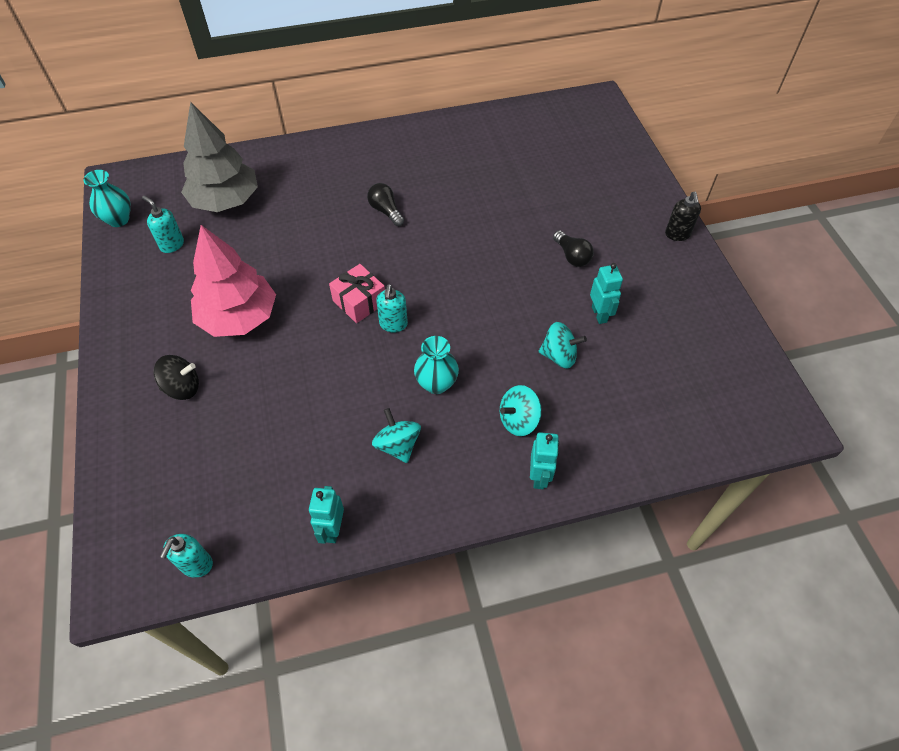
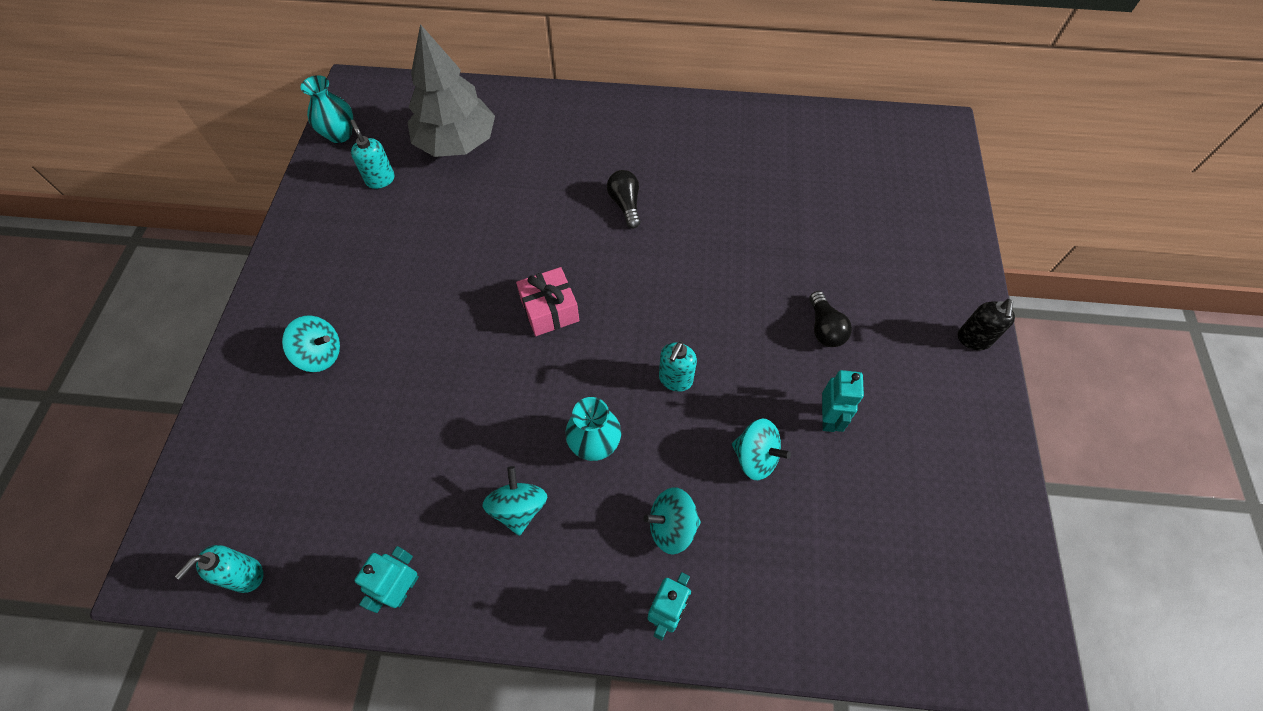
camera: 20 degrees right, 5 degrees up
(182, 387) = (320, 354): black spinning top -> turquoise spinning top
(239, 317) = (412, 288): pink tree -> none
(393, 324) = (576, 351): turquoise soap dispenser -> turquoise soap dispenser (675, 379)

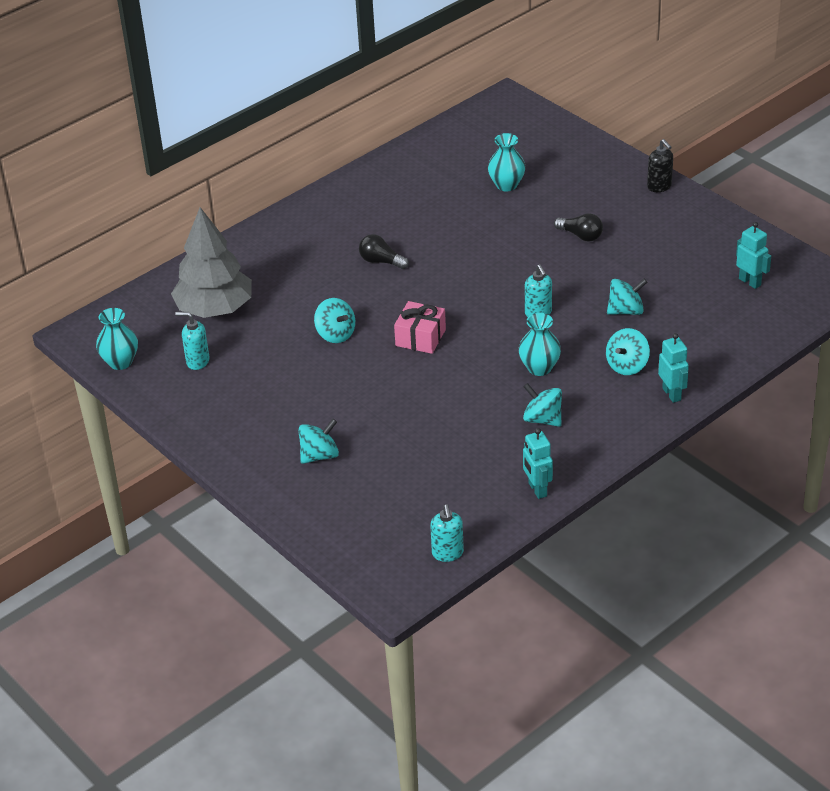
camera: 45 degrees left, 20 degrees down
(497, 244) = (335, 334): none -> turquoise spinning top
(827, 215) = (506, 185): none -> turquoise vase
(828, 418) = (637, 269): turquoise robot -> turquoise robot (750, 282)

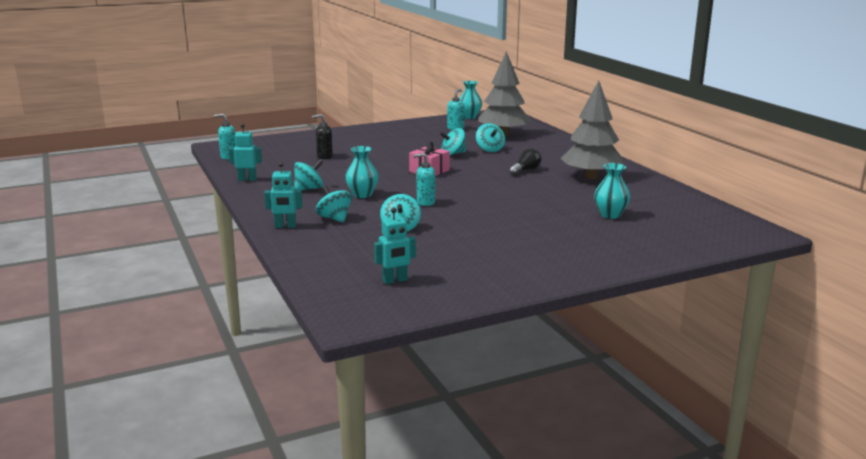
camera: 105 degrees right, 20 degrees down
(319, 455) = (344, 142): turquoise spinning top -> turquoise spinning top (490, 149)
(383, 211) = (591, 177): none -> grey tree
(580, 235) = (517, 229): black light bulb -> none
(659, 186) = (580, 271): black soap dispenser -> black soap dispenser (324, 157)

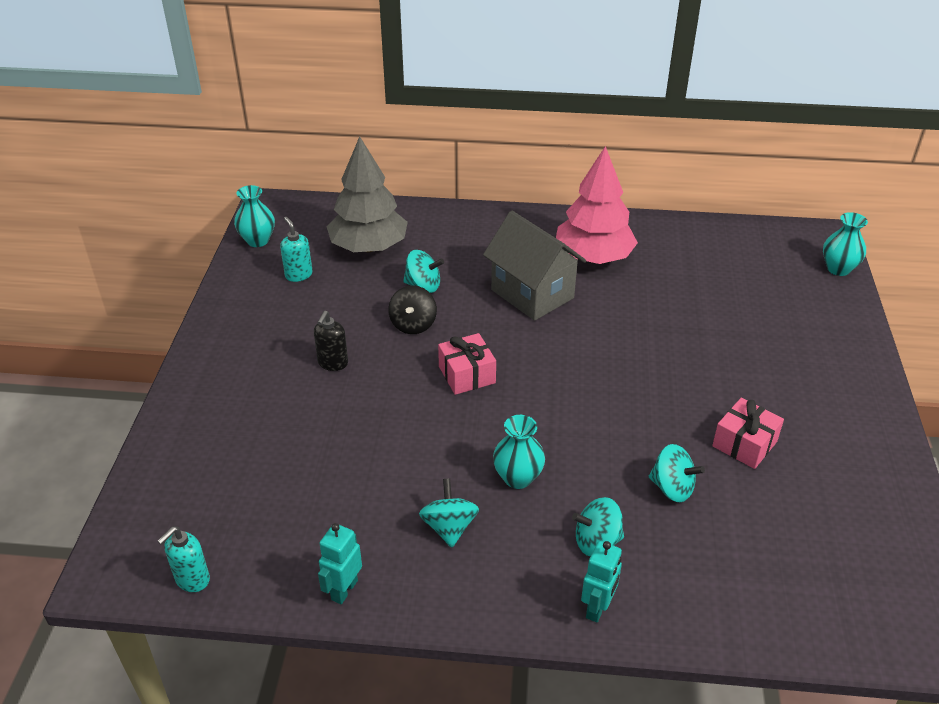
camera: 60 degrees left, 20 degrees up
(324, 157) = (306, 457): black soap dispenser -> black soap dispenser (333, 363)
(395, 281) = (843, 559): turquoise robot -> none
(425, 202) = (590, 428): turquoise soap dispenser -> none
(453, 154) = (413, 324): turquoise spinning top -> black spinning top
(468, 240) = (744, 444): none -> pink gift
(525, 170) = (532, 294): black light bulb -> grey house
(591, 177) = (593, 257): grey tree -> pink tree
(610, 215) = (724, 302): turquoise vase -> turquoise vase (838, 269)

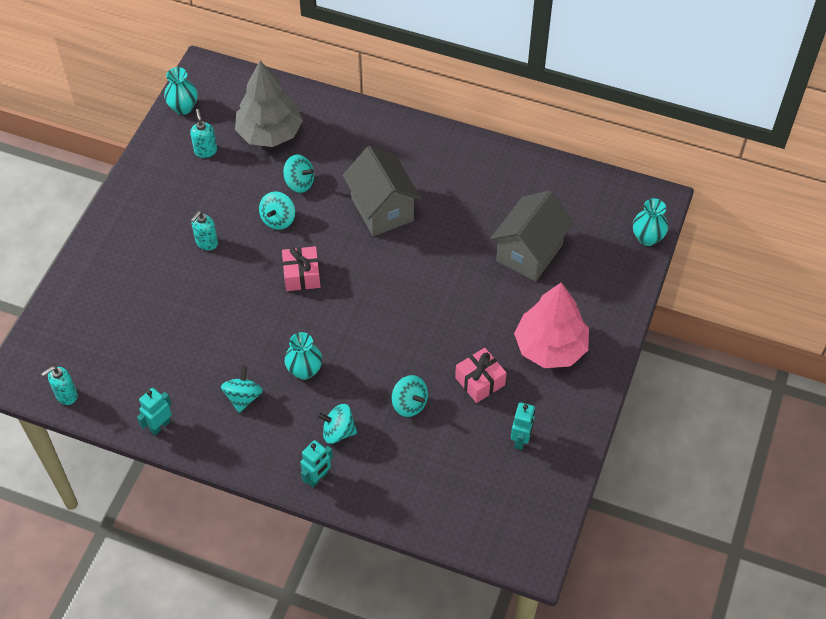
camera: 15 degrees right, 15 degrees up
(333, 363) = (206, 243): black soap dispenser -> turquoise soap dispenser
(413, 324) = (278, 219): black spinning top -> turquoise spinning top
(593, 257) = (448, 182): pink tree -> pink tree (550, 347)
(721, 304) = (529, 253): none -> grey house
(835, 499) = (521, 440): none -> turquoise robot

